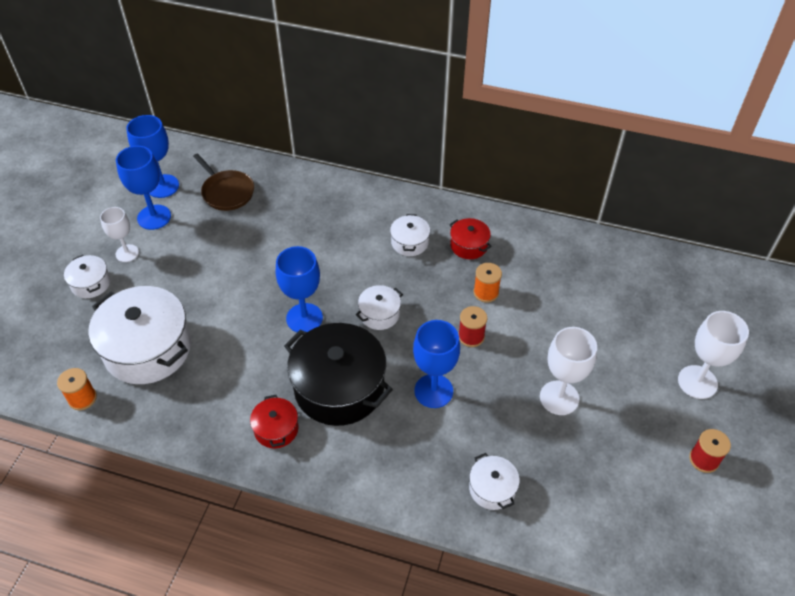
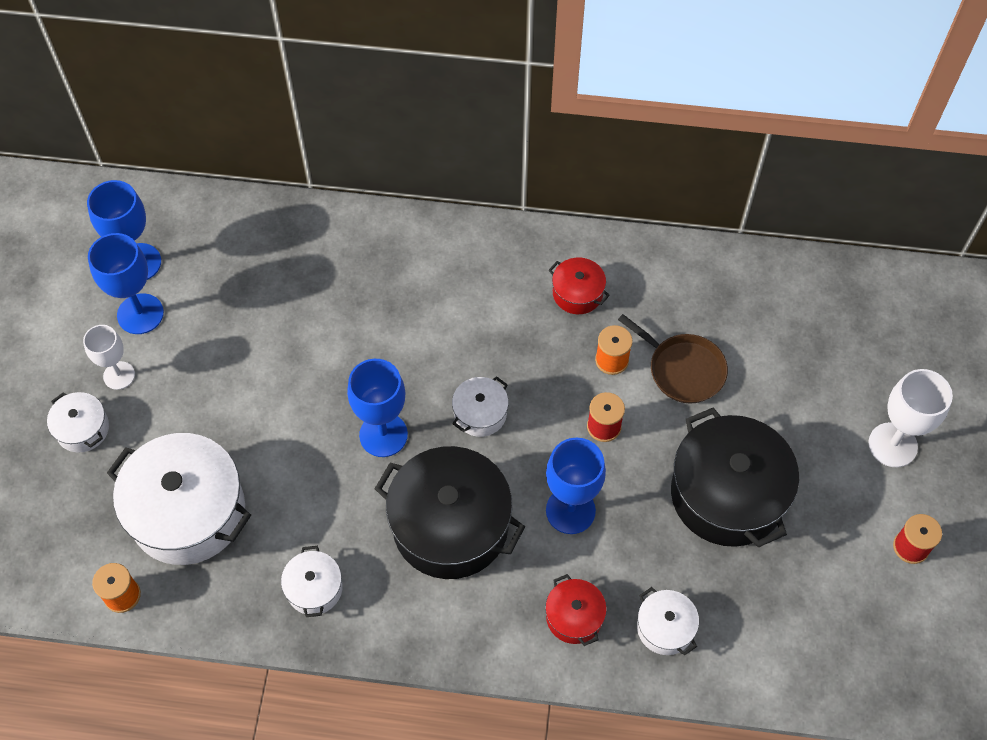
camera: 10 degrees left, 10 degrees up
(227, 192) = (231, 259): brown pan -> brown pan (683, 370)
(276, 429) = (383, 595): red pot -> red pot (574, 616)
(409, 242) = (498, 300): white pot -> white pot (314, 588)
(559, 398) = (727, 494): white goblet -> black pot

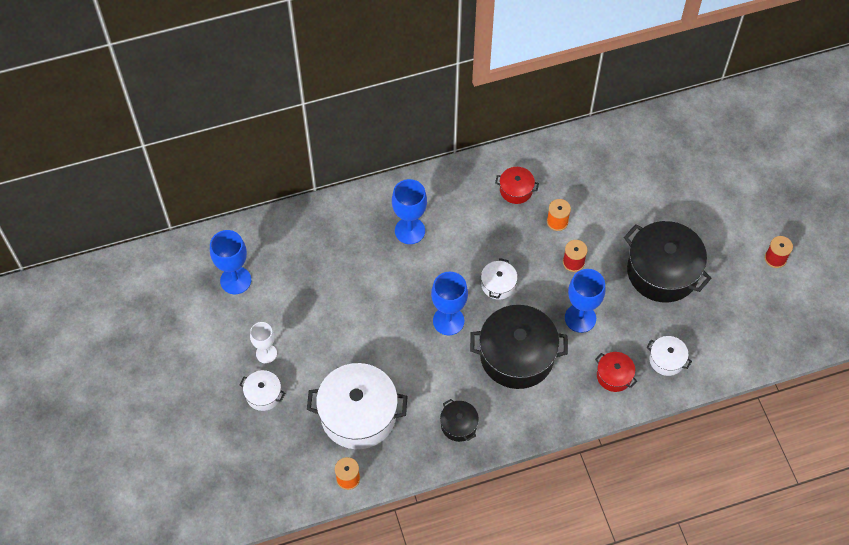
camera: 25 degrees left, 0 degrees up
(140, 314) = (256, 311): blue goblet -> blue goblet (410, 231)
(314, 588) = (459, 425): white pot -> black pot
(683, 370) = (601, 210): brown pan -> none
(892, 445) = (738, 205): white goblet -> none

